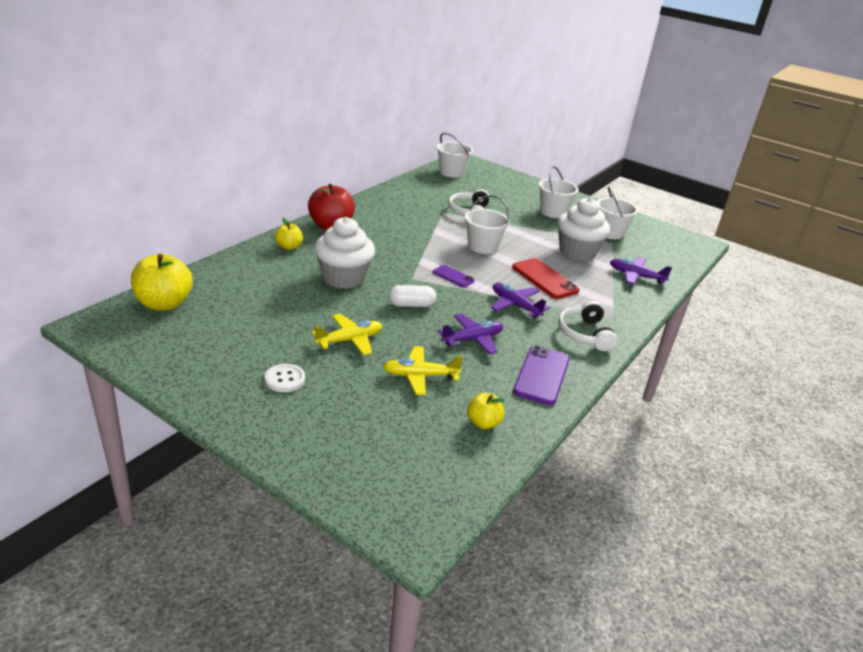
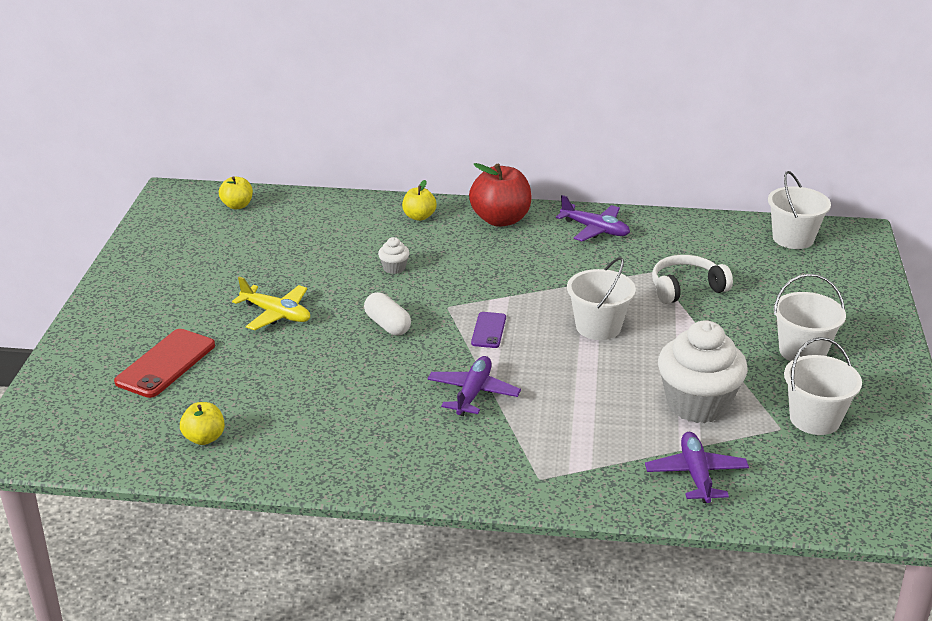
camera: 65 degrees right, 0 degrees up
(164, 304) = (237, 205): yellow apple -> yellow apple, size x0.55
(285, 379) = (177, 306): white button -> none
(343, 278) = (394, 268): white cupcake -> white cupcake, size x0.42
(420, 376) = (253, 375): yellow plane -> none
(472, 339) = (358, 385): purple plane -> purple plane (595, 229)
(541, 375) = (333, 453): purple phone -> none
(544, 279) = (574, 397): red phone -> red phone (166, 364)
(584, 334) = (465, 464): white headphones -> none

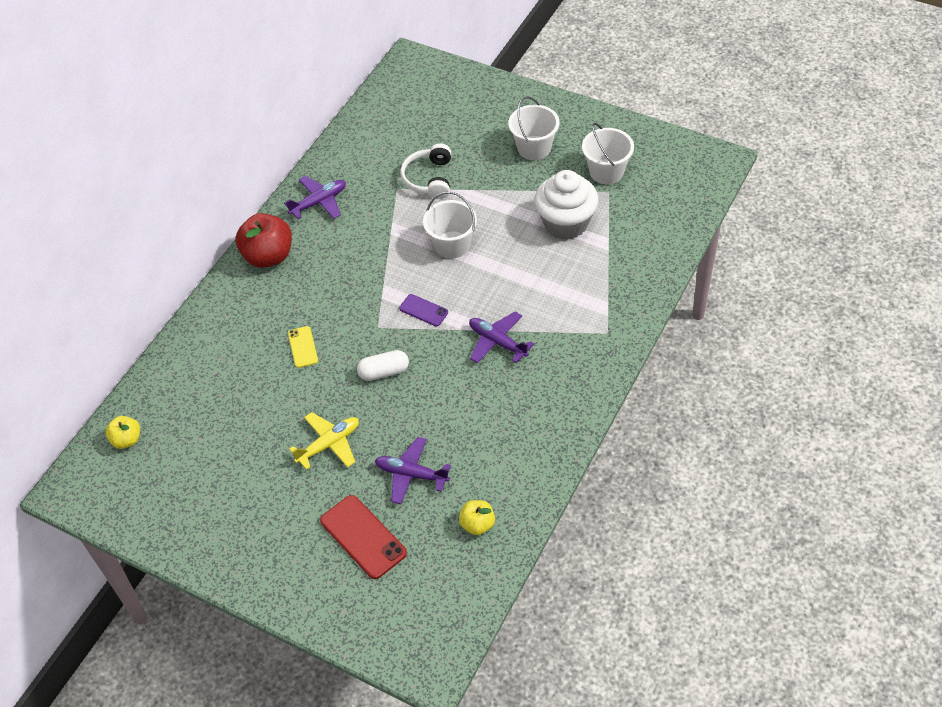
camera: 65 degrees left, 20 degrees up
(394, 268) = (302, 347): white cupcake -> yellow phone
(419, 217) = (230, 309): yellow apple -> none
(696, 475) = (636, 251): purple plane -> purple plane (411, 474)
(793, 238) = (397, 96): white bucket -> none

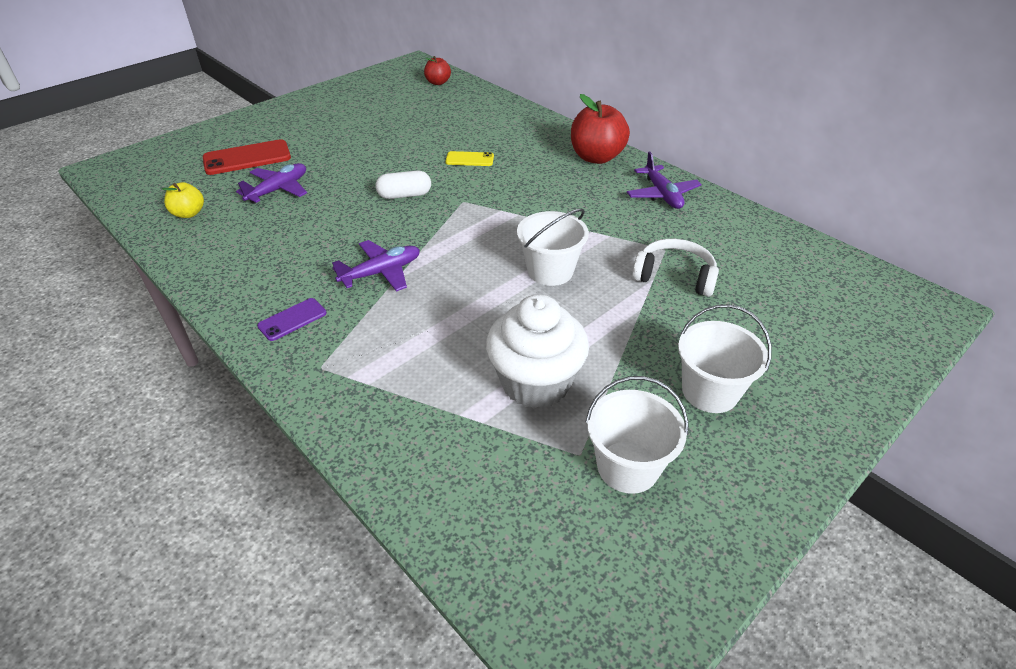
camera: 105 degrees right, 10 degrees down
(127, 440) = (438, 82): yellow apple -> red apple
(329, 444) = (352, 156): yellow plane -> none
(384, 372) = (404, 195): white capsule -> white capsule turned 75 degrees clockwise
(423, 310) = (464, 232): purple phone -> purple phone (292, 319)

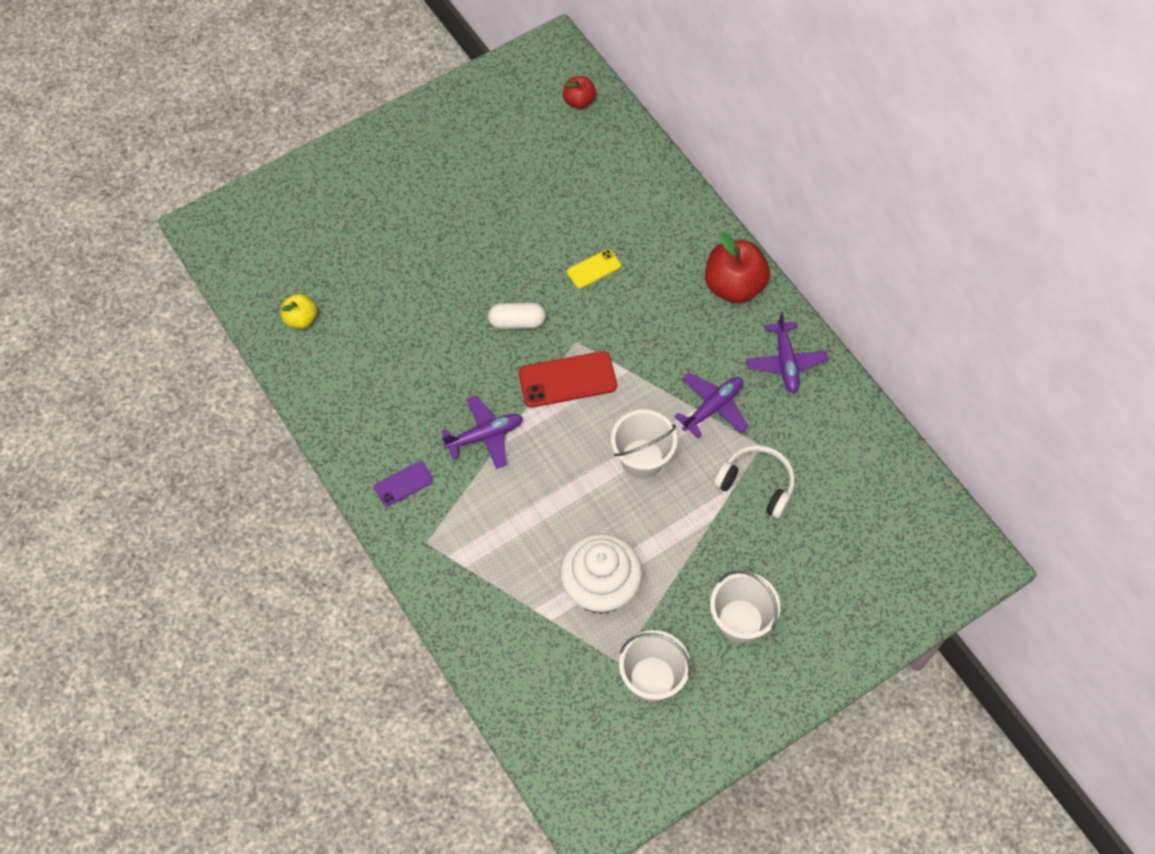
camera: 10 degrees right, 20 degrees up
(247, 158) = (354, 231): red phone -> red phone (567, 380)
(278, 190) = (388, 293): purple plane -> purple plane (713, 407)
(469, 159) = (593, 269): yellow phone -> yellow phone turned 45 degrees counterclockwise

